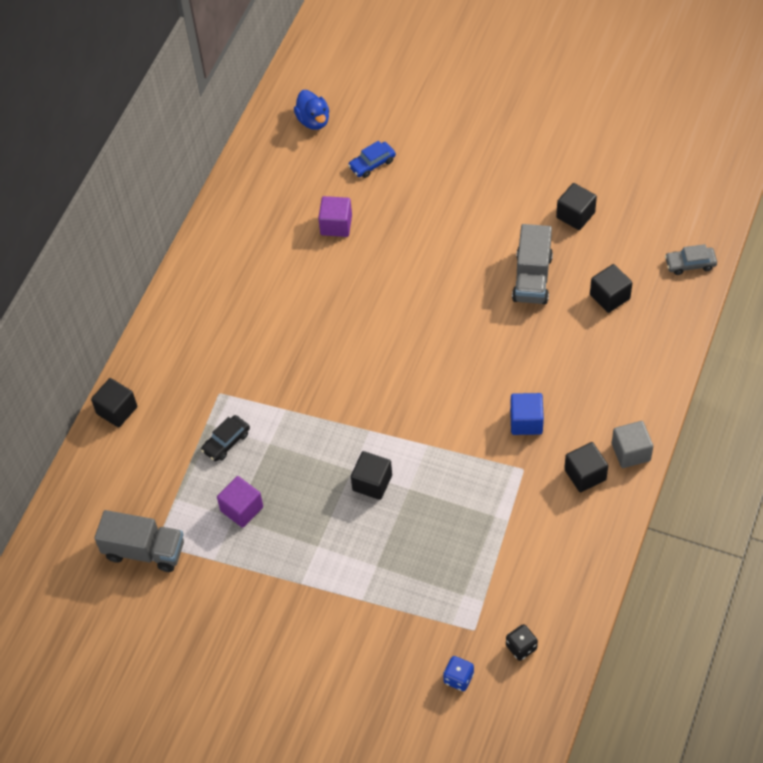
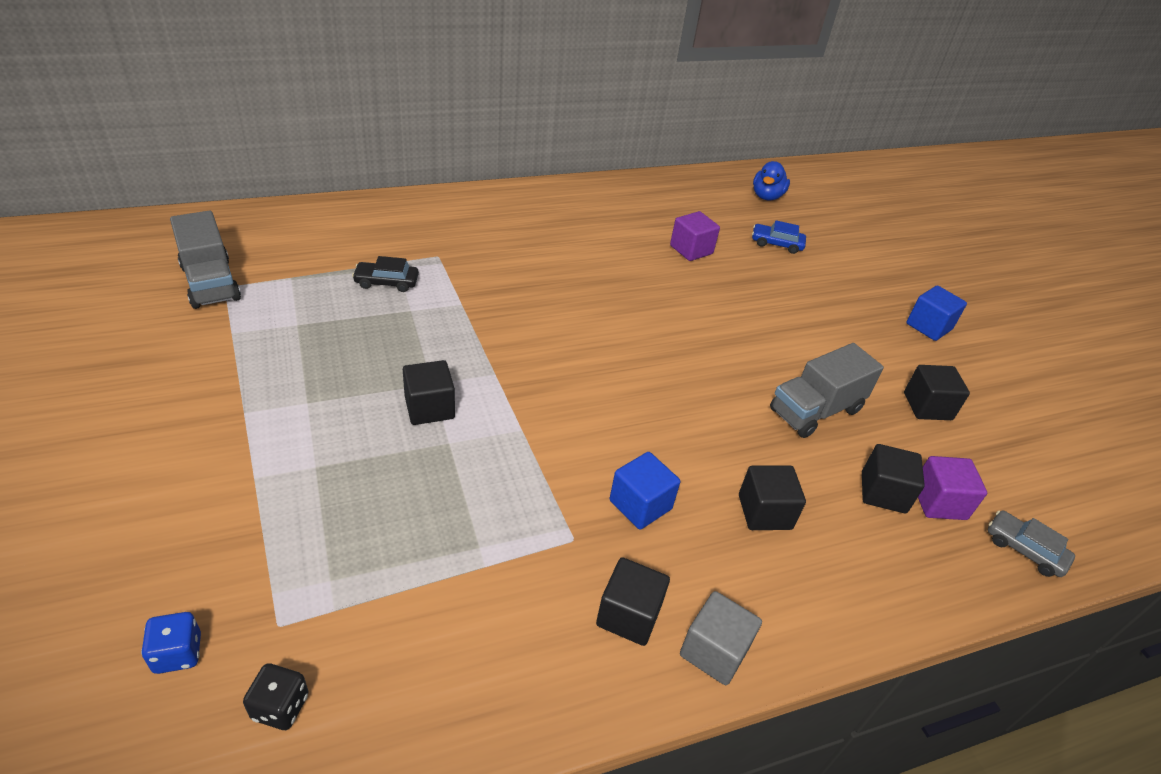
camera: 40 degrees right, 15 degrees down
(117, 410) = (362, 208): black cube -> black cube (764, 512)
(242, 509) = (313, 325): purple cube -> purple cube (939, 502)
(519, 148) = (928, 326): none -> blue cube

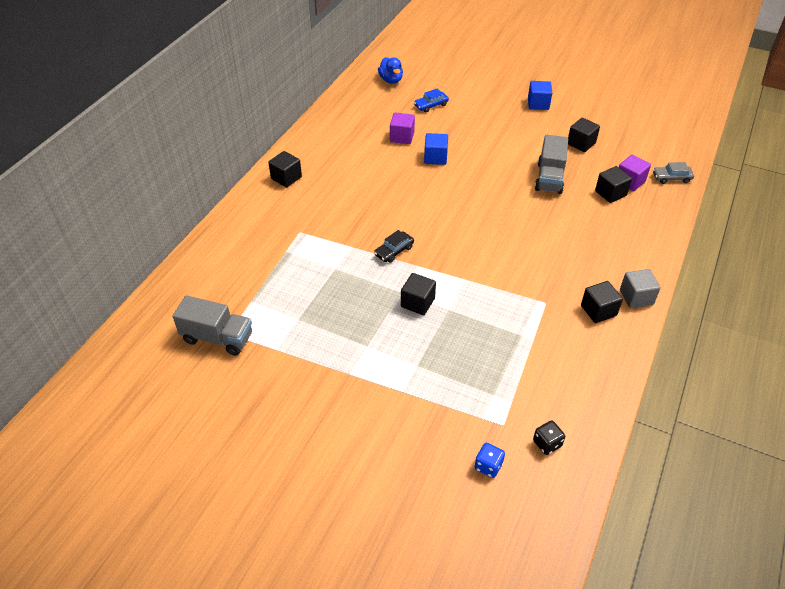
camera: 40 degrees left, 5 degrees up
(386, 282) = (300, 265): black car -> black car (394, 251)
(640, 505) = (547, 269): blue cube -> blue cube (435, 158)
(764, 512) = (587, 235): black cube -> black cube (286, 178)

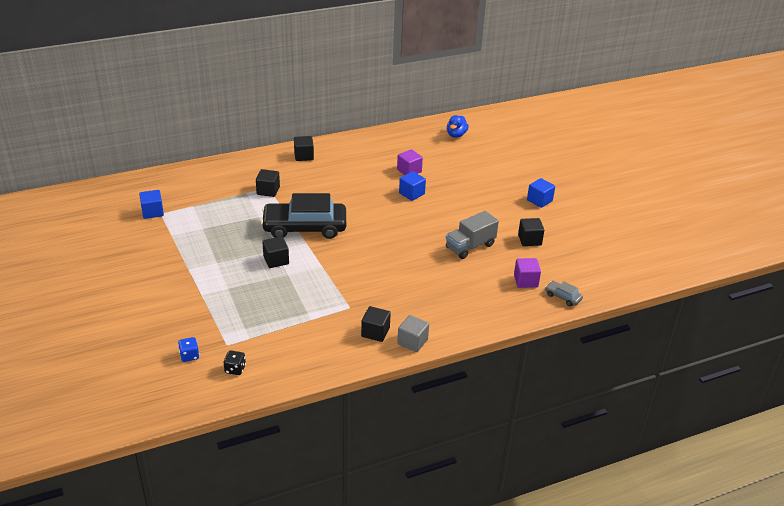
camera: 40 degrees right, 10 degrees down
(217, 338) = (152, 212): grey truck -> blue cube
(394, 251) = (304, 227): black car -> black car, size x2.45
(431, 105) = (459, 163): blue car -> none
(610, 193) = (498, 279): black cube -> black cube (268, 191)

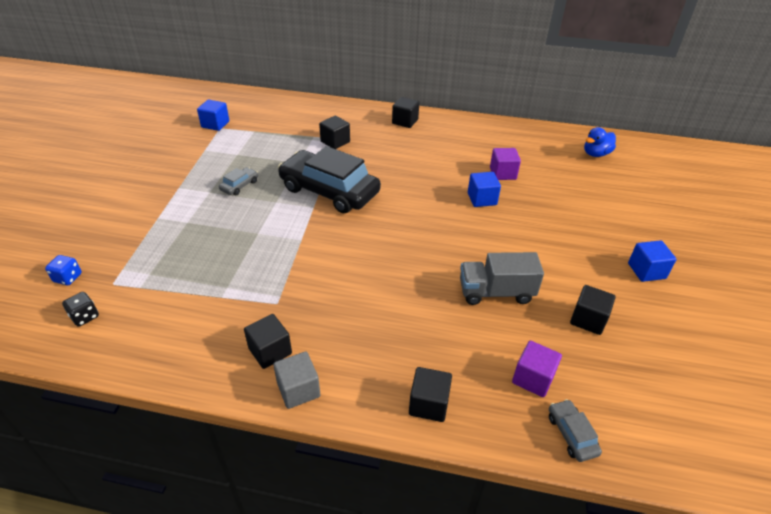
camera: 35 degrees right, 5 degrees up
(234, 249) = (239, 185): none -> grey car
(276, 260) = (264, 213): black cube -> black cube (428, 404)

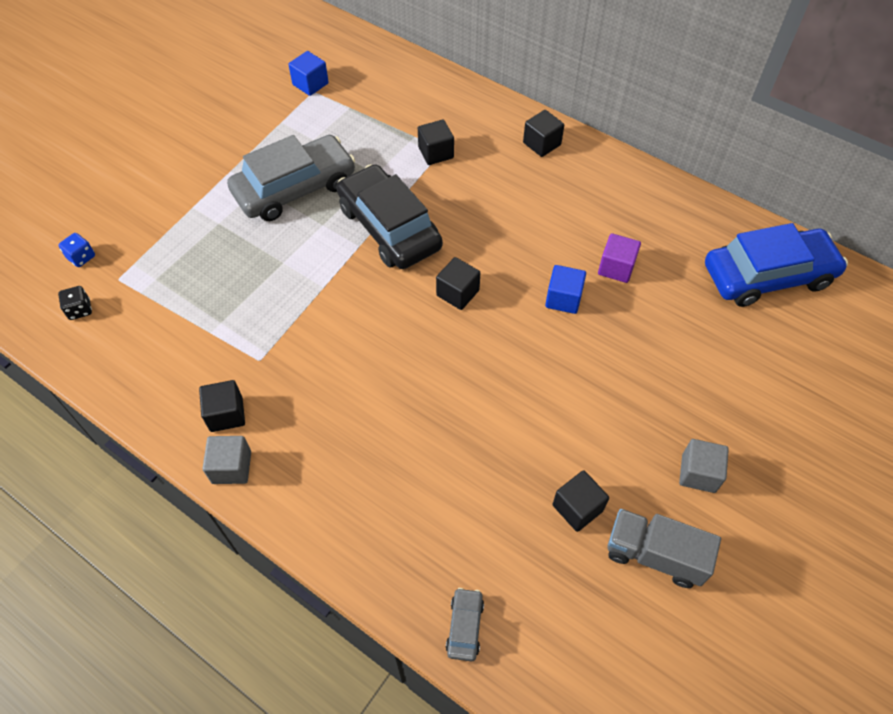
camera: 25 degrees right, 15 degrees up
(239, 185) = (295, 188): grey car -> grey car, size x2.45
(428, 404) = (344, 534): black cube -> black cube (457, 293)
(496, 292) = (495, 433): grey truck -> grey truck (654, 554)
(533, 378) = (467, 551): purple cube -> none
(596, 154) = (768, 276): blue duck -> blue car
(646, 271) = (698, 473): blue cube -> grey cube

